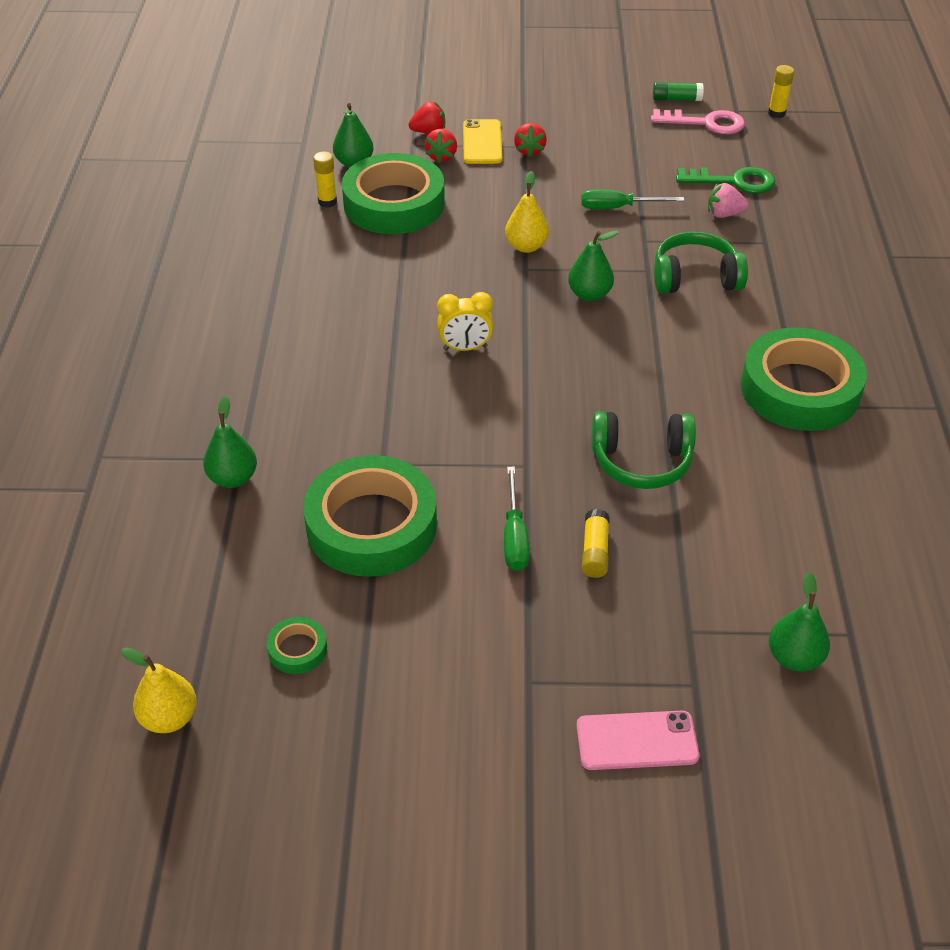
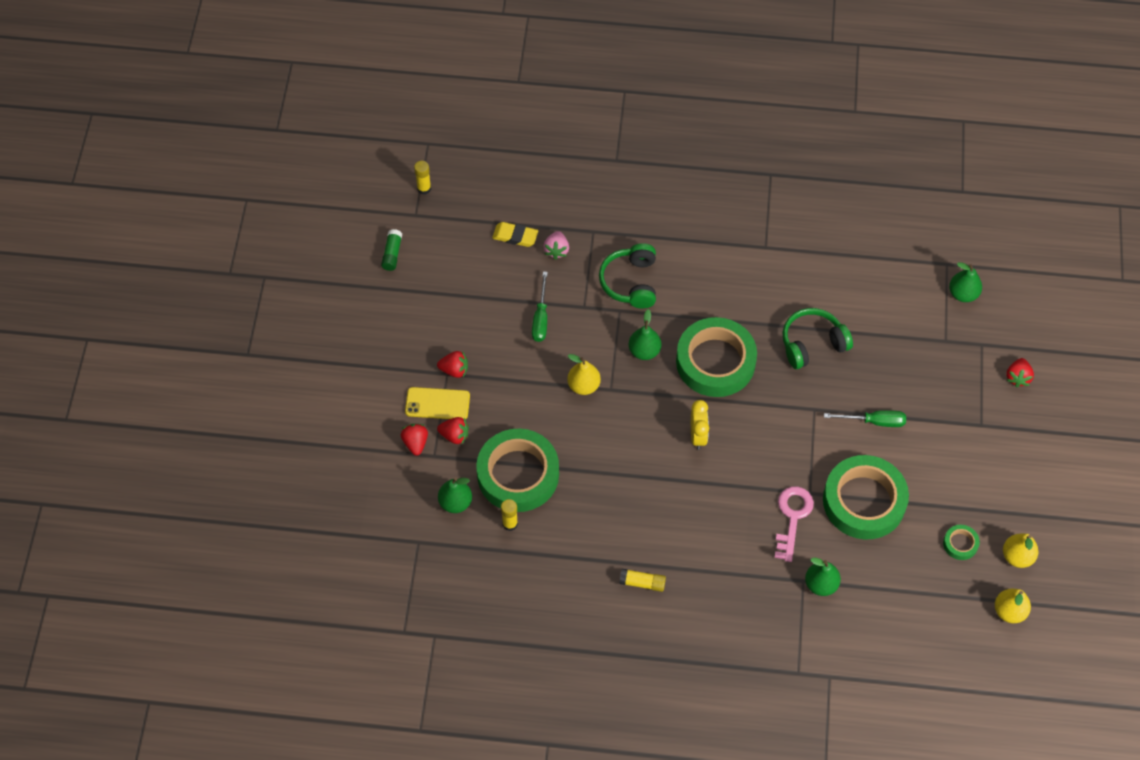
camera: 85 degrees left, 15 degrees up
(272, 732) = (1017, 556): none -> yellow pear
(595, 551) = (886, 380): yellow glue stick -> yellow glue stick (642, 583)
(637, 741) = (1017, 377): pink phone -> red strawberry
(641, 461) = (812, 344): green headphones -> green headphones turned 120 degrees counterclockwise
(705, 123) = (431, 240): pink key -> pink key (792, 518)
(733, 181) = (515, 236): green key -> yellow eraser
(800, 389) = (750, 244): green tape -> green tape (715, 361)

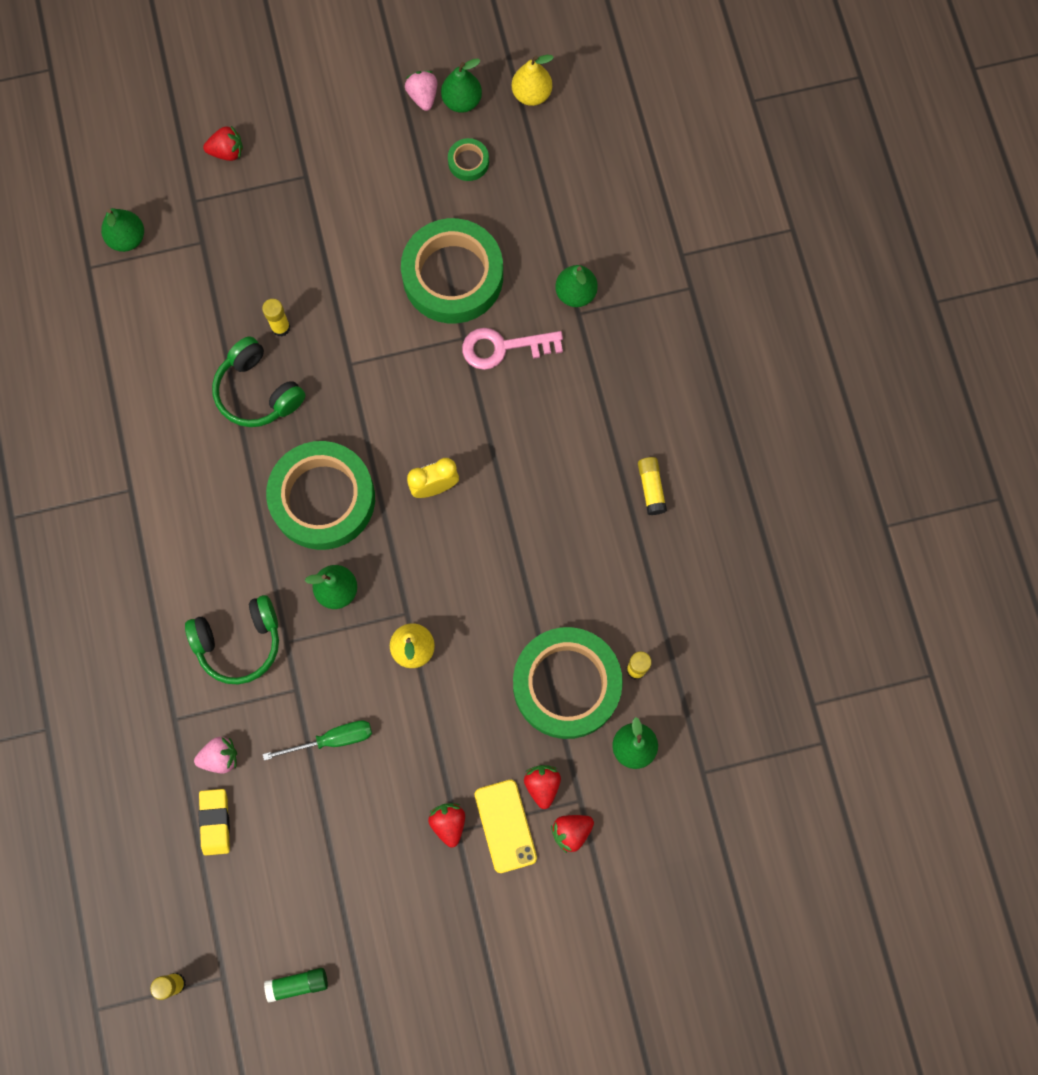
camera: 110 degrees left, 15 degrees up
(858, 372) = (281, 327): none -> yellow glue stick
(874, 421) = (343, 292): green screwdriver -> none
(1017, 556) = (462, 101): yellow pear -> green pear
(1029, 529) = (423, 96): none -> pink strawberry

